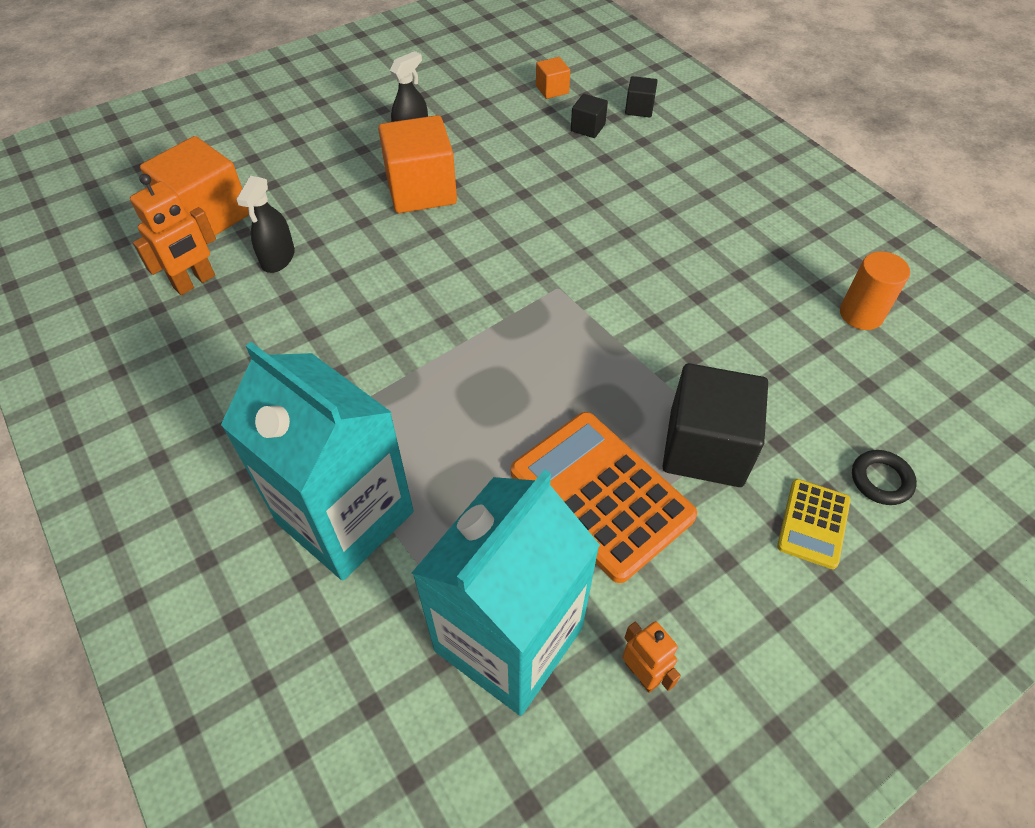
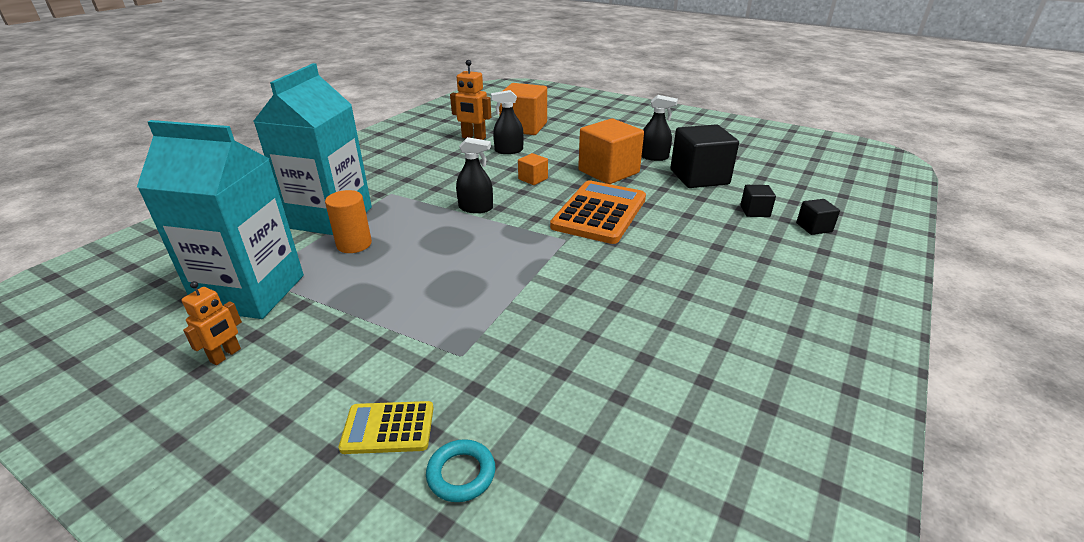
camera: 65 degrees right, 20 degrees down
(429, 344) = (476, 208): none -> black spray bottle
(552, 89) = (777, 188): orange cube -> orange cube (533, 179)
(601, 494) = (379, 302): orange calculator -> orange calculator (599, 213)
(705, 448) = (446, 344): black cube -> black cube (699, 177)
(861, 314) = (689, 420): orange cylinder -> orange cylinder (354, 244)
(881, 480) = (461, 474): black ring -> turquoise ring

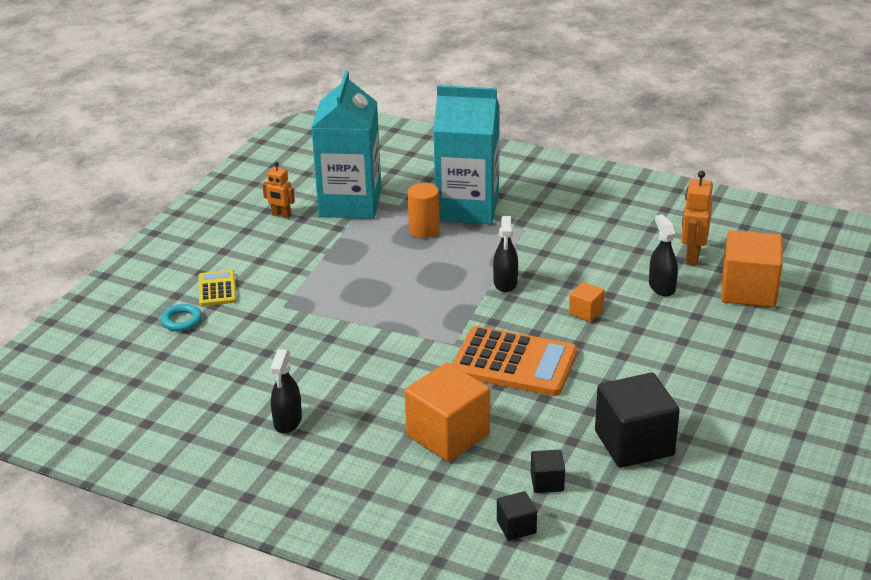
camera: 85 degrees right, 0 degrees up
(608, 171) = (625, 367): orange cube -> orange cube (448, 435)
(653, 157) = (688, 405): black spray bottle -> black spray bottle (287, 421)

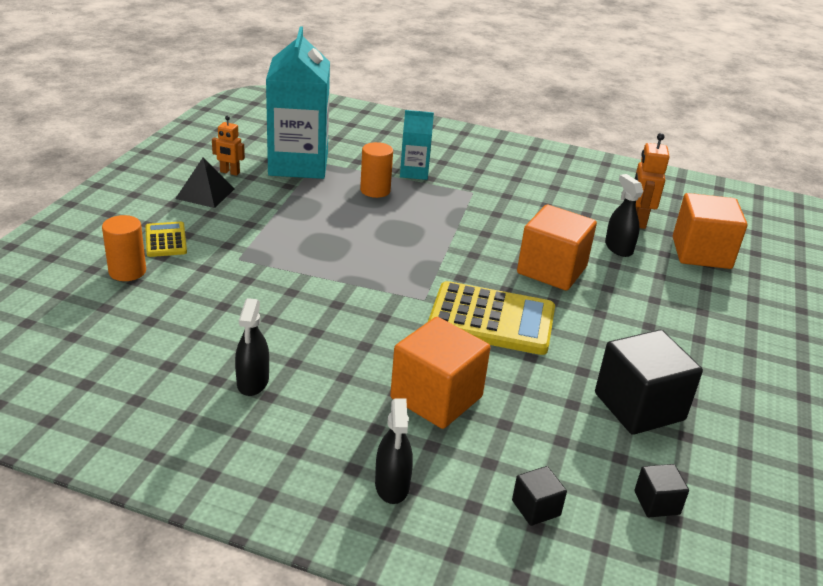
camera: 10 degrees left, 0 degrees up
(182, 321) = (127, 271): turquoise ring -> orange cylinder
(256, 239) = (205, 193): none -> black pyramid
(467, 208) = (414, 172): turquoise carton -> turquoise carton, size x0.50
(505, 283) = (465, 241): black spray bottle -> black spray bottle (392, 485)
(514, 363) = (491, 320): orange calculator -> yellow calculator
(547, 482) = (557, 452): black cube -> black cube (656, 503)
(586, 312) = (551, 270): orange cube -> orange cube, size x2.11

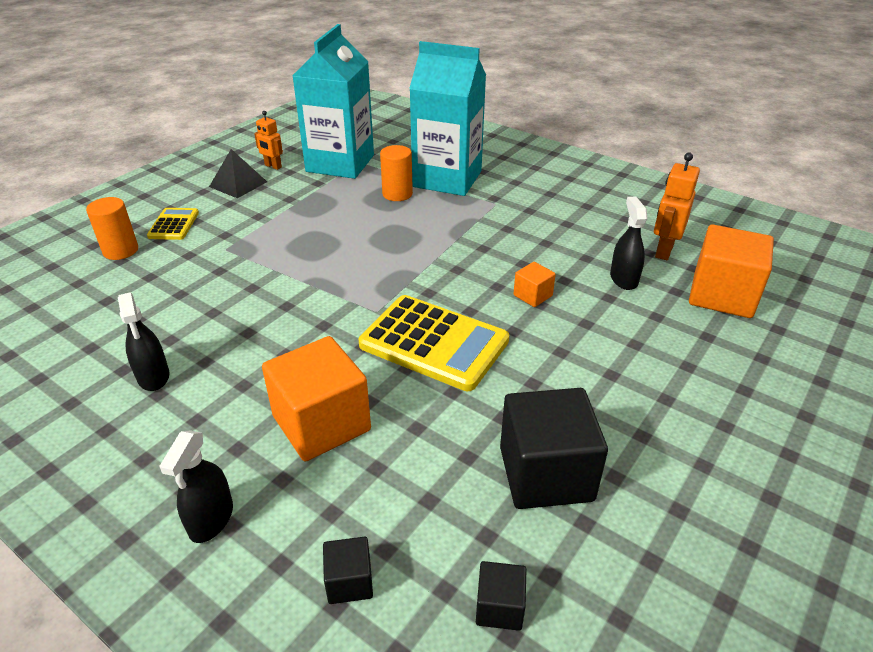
camera: 20 degrees right, 5 degrees up
(253, 382) = (153, 376): black spray bottle -> black spray bottle turned 45 degrees counterclockwise
(414, 172) = (447, 179): turquoise carton -> turquoise carton, size x1.99
(551, 270) = (532, 295): orange cube -> orange cube, size x0.47

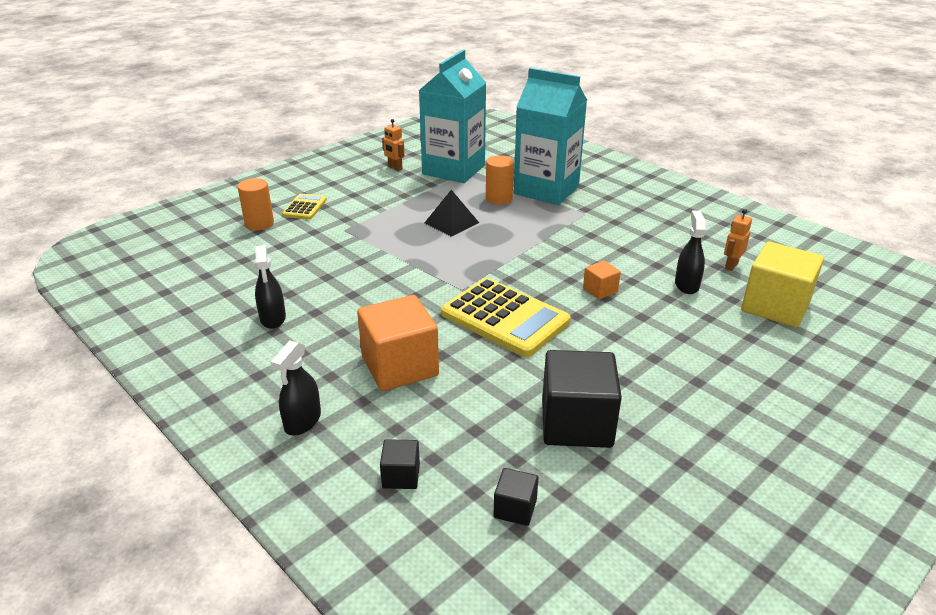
camera: 10 degrees right, 5 degrees down
(238, 184) = (363, 180): black pyramid -> black pyramid (451, 222)
(663, 251) = (731, 265): orange robot -> orange robot, size x0.65
(722, 295) = (775, 307): orange cube -> yellow cube

